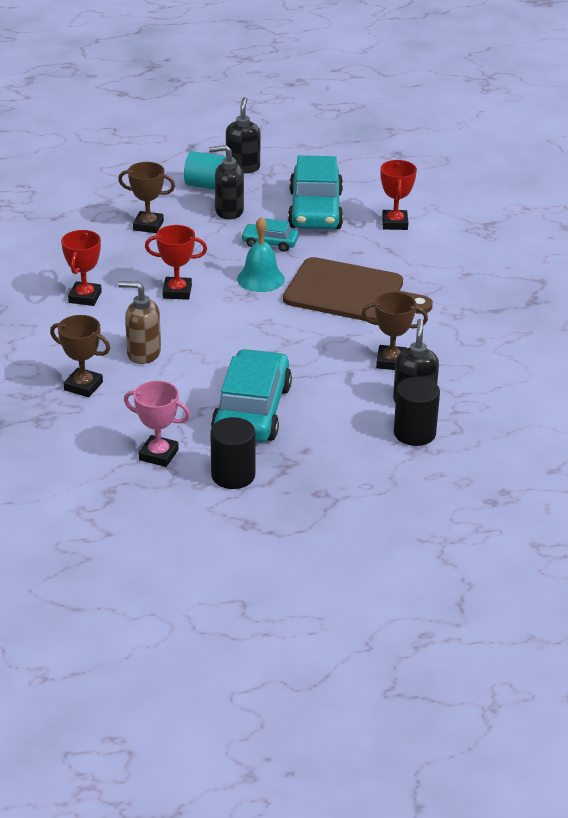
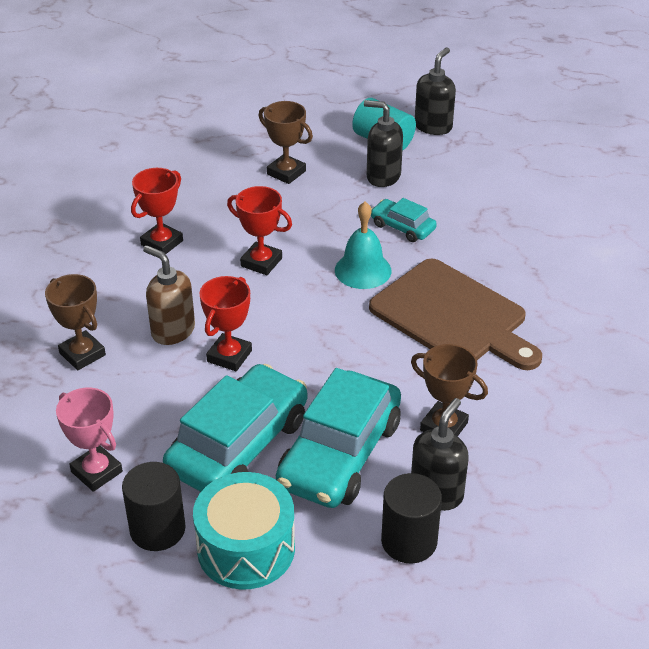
camera: 25 degrees right, 5 degrees up
(305, 468) = (246, 548): none -> turquoise drum
(315, 210) = (480, 198): turquoise car -> turquoise car (340, 454)
(394, 223) = (562, 238): red trophy -> red trophy (229, 356)

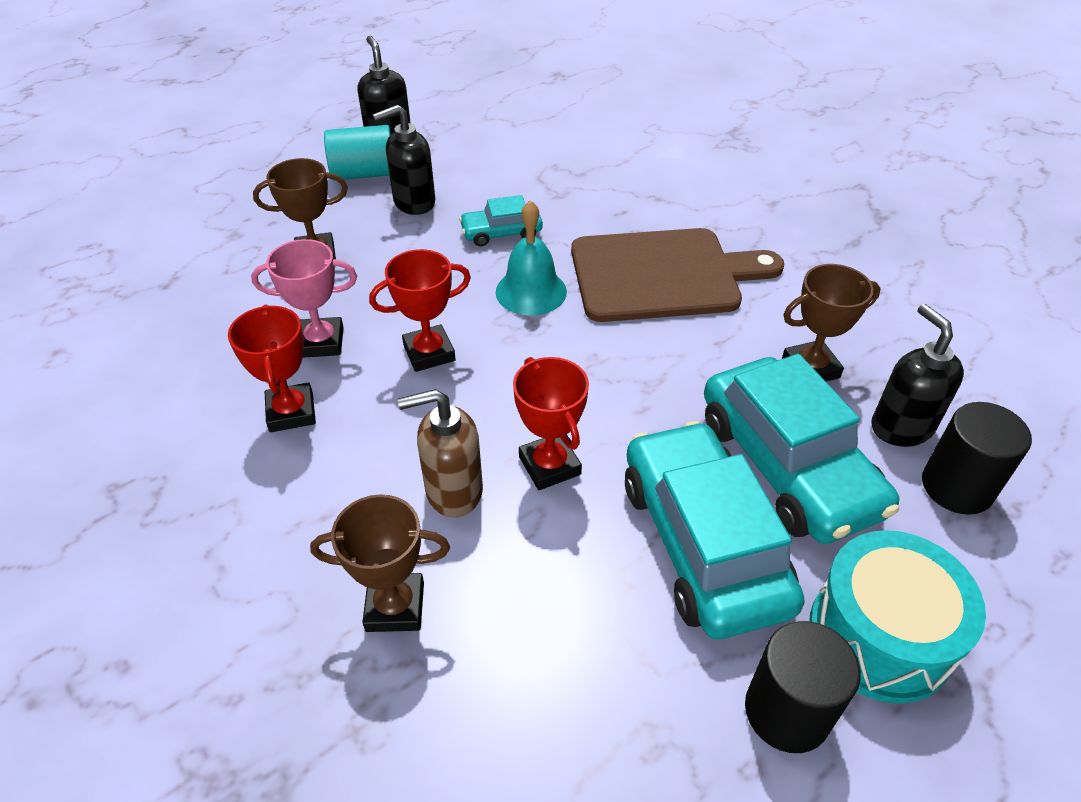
camera: 50 degrees left, 5 degrees up
(96, 472) = (629, 721): pink trophy -> pink trophy (321, 342)

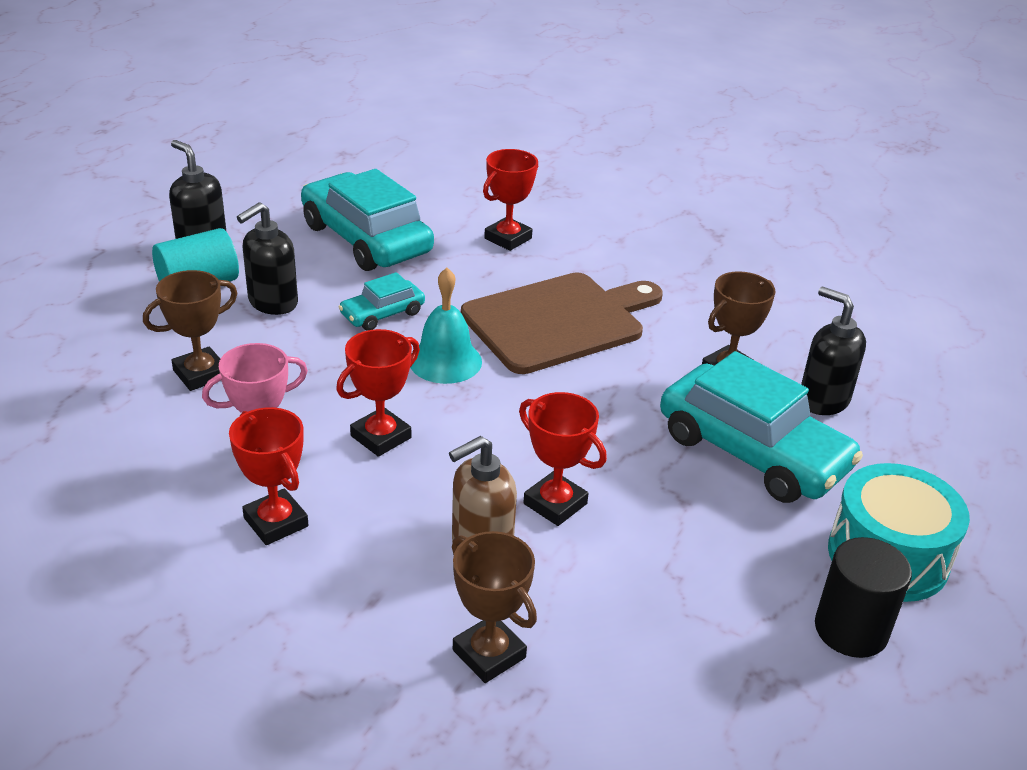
camera: 25 degrees left, 10 degrees down
(395, 606) = (489, 654): brown trophy -> brown trophy turned 75 degrees clockwise
(660, 181) = (508, 238): none -> red trophy
(702, 542) = (719, 528): turquoise car -> turquoise car (366, 239)
(957, 487) = (886, 435): black cylinder -> none

